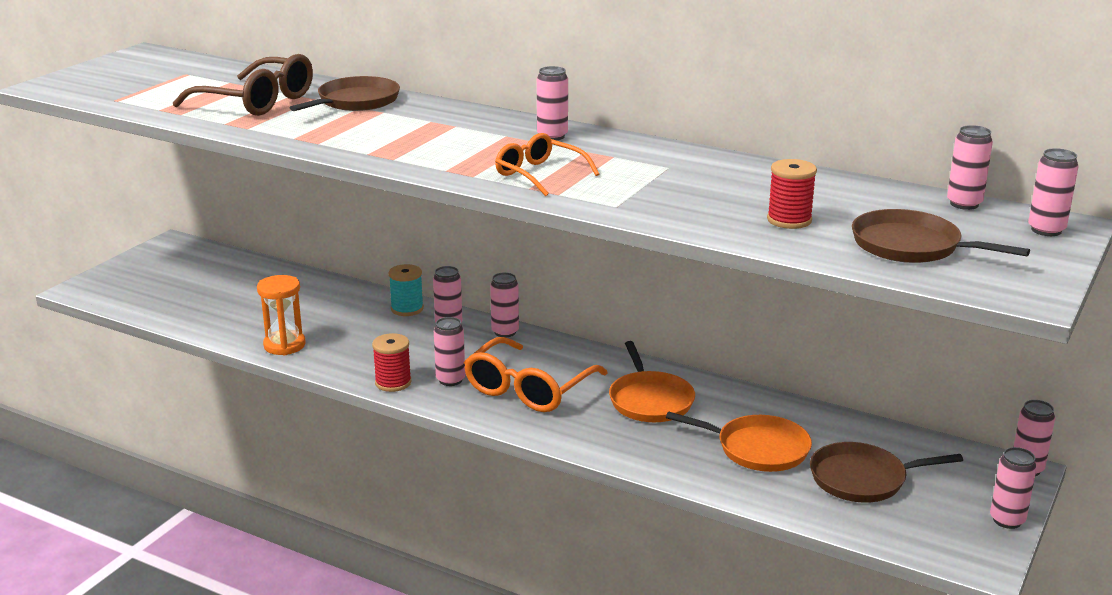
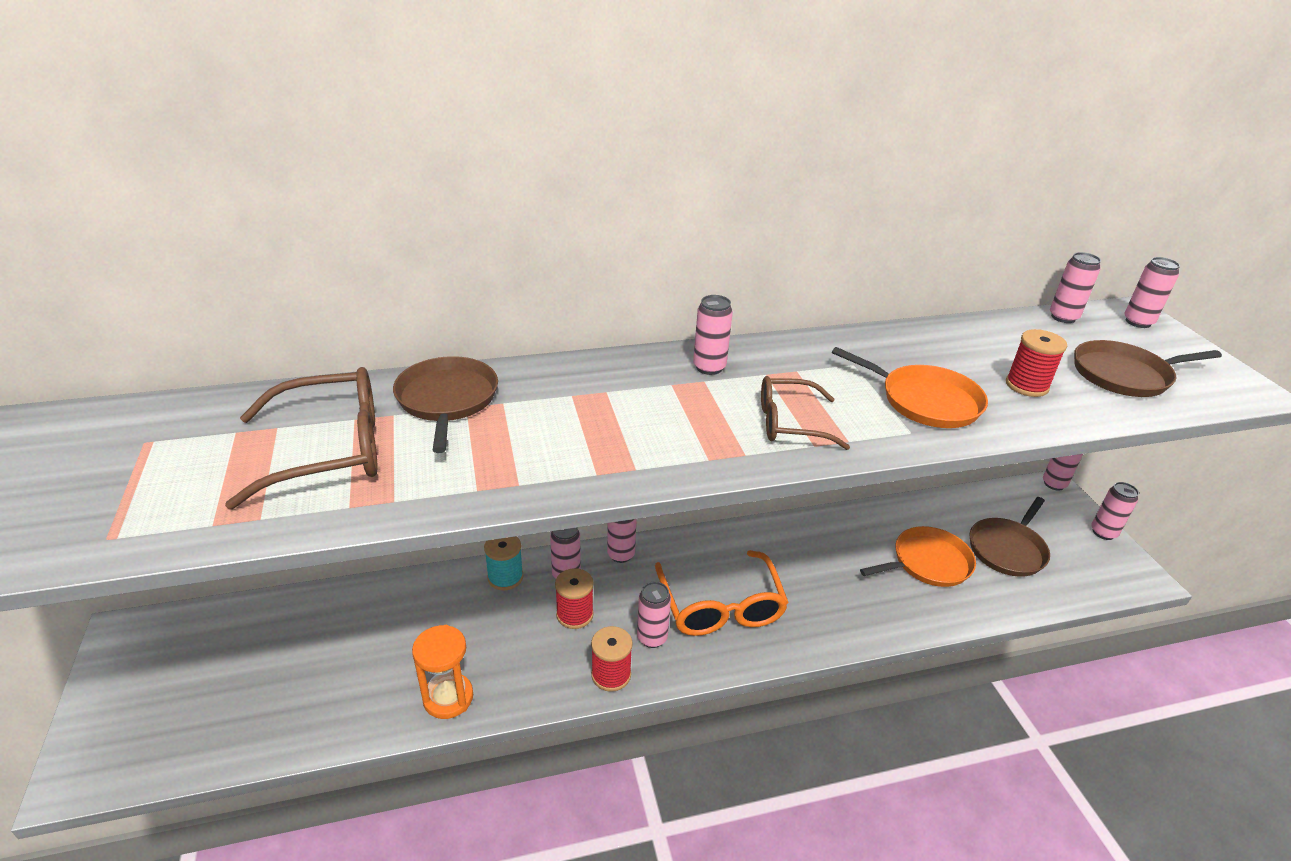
camera: 45 degrees left, 10 degrees up
(420, 346) = (574, 614): none -> red spool
(539, 174) = (789, 423): orange glasses -> brown glasses
(650, 400) = (810, 561): orange pan -> orange pan (925, 401)

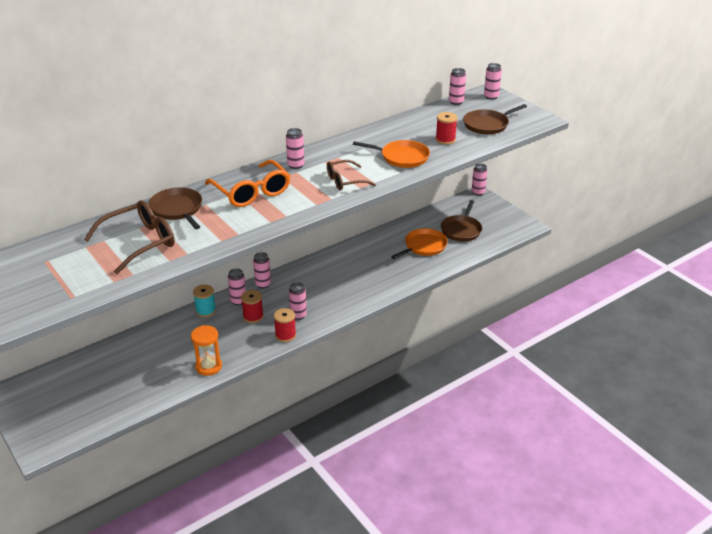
camera: 20 degrees left, 0 degrees up
(720, 606) = (327, 293): orange glasses -> orange glasses (252, 192)
(1103, 532) = (506, 210): pink can -> none

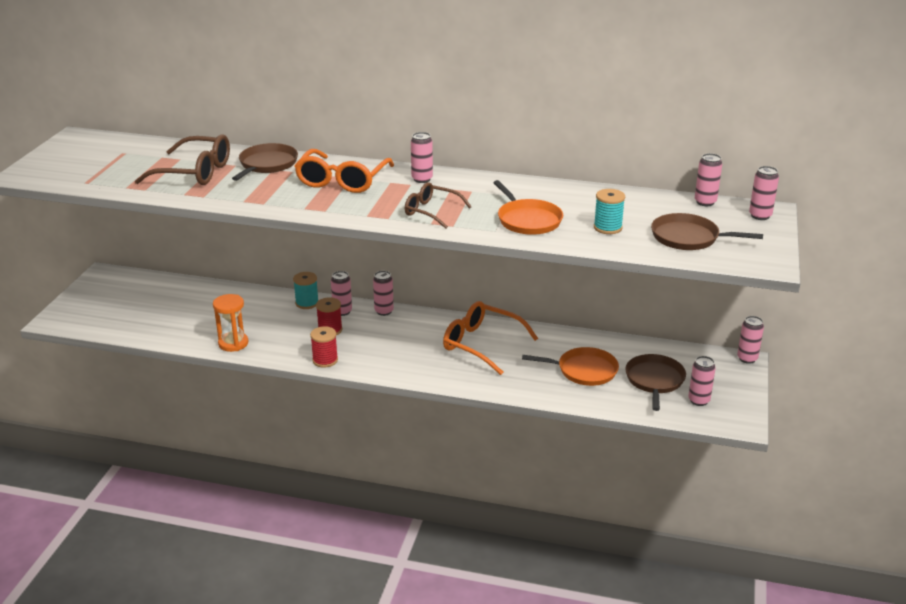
camera: 50 degrees right, 5 degrees down
(298, 315) = (363, 352): pink can -> pink can (698, 400)
(351, 266) = (481, 344): none -> orange glasses
(445, 140) = (607, 228): red spool -> turquoise spool
(461, 230) = (654, 381): brown pan -> brown pan turned 120 degrees clockwise

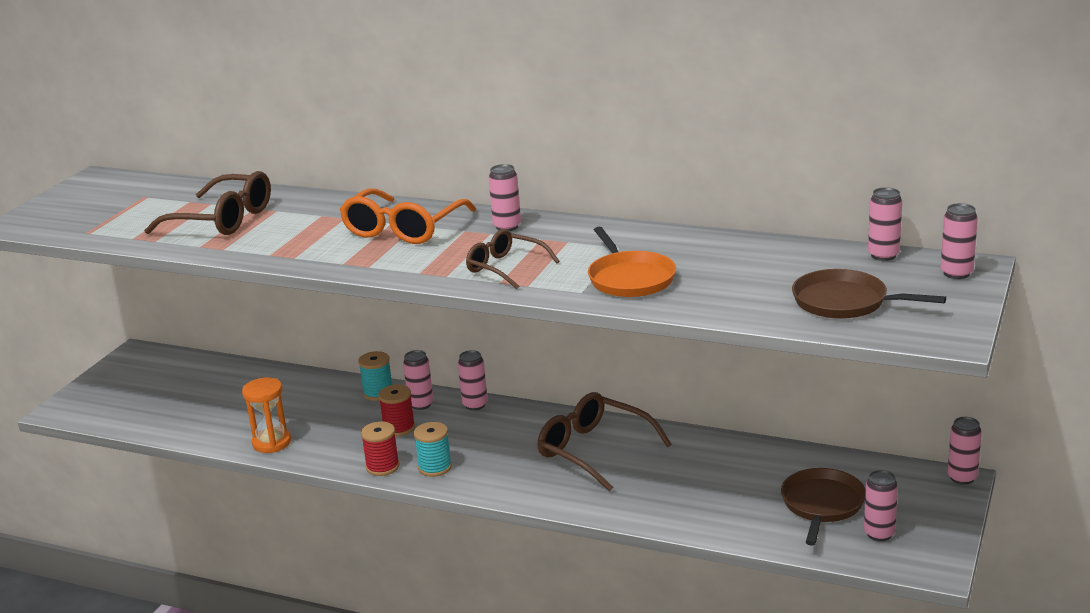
camera: 10 degrees right, 5 degrees down
(267, 164) = (315, 210): brown pan -> none
(481, 344) = (594, 450): orange glasses -> brown glasses
(583, 370) = (725, 488): orange pan -> none
(607, 228) = (736, 289): turquoise spool -> turquoise spool (435, 467)

